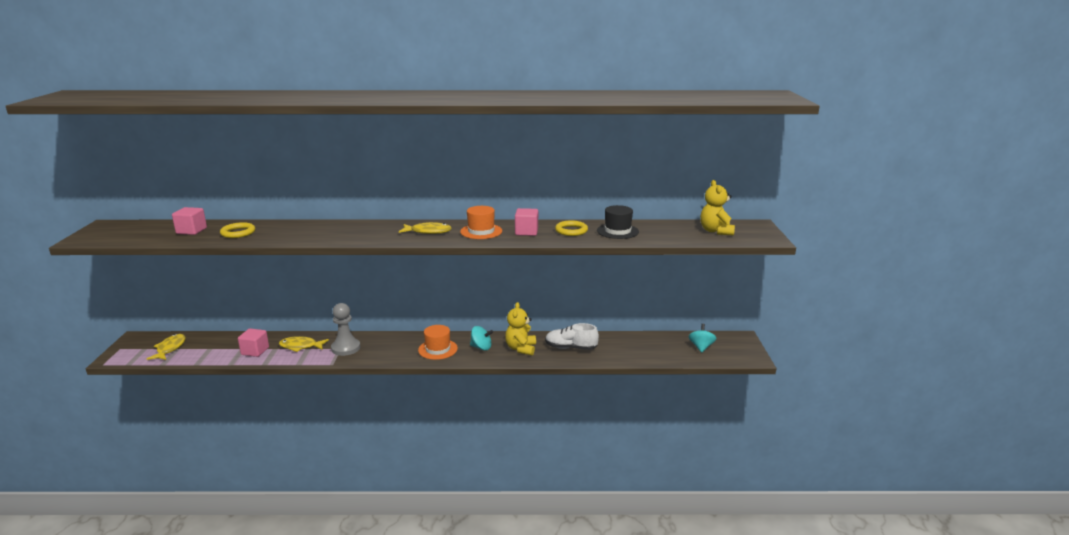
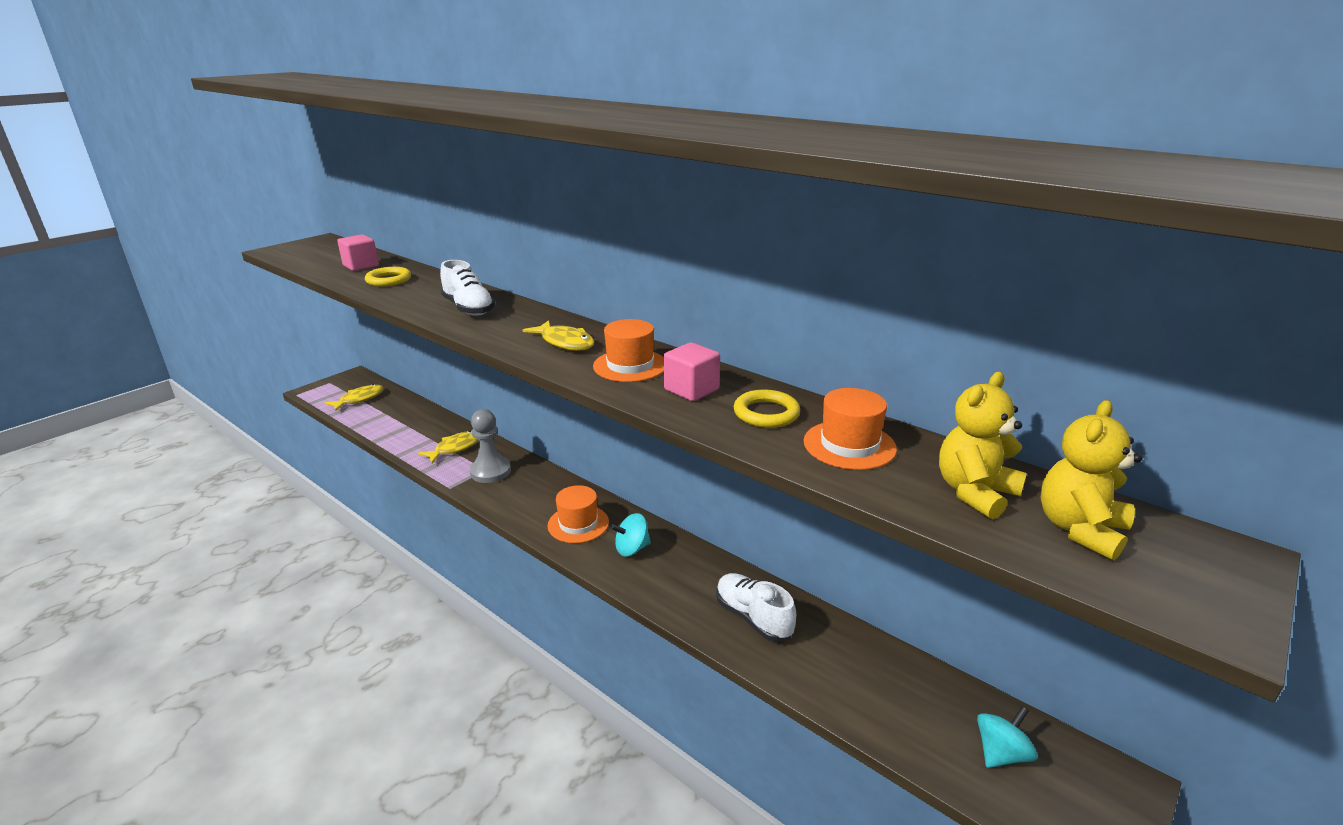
camera: 40 degrees right, 5 degrees up
(255, 351) = (412, 435): pink cube -> none
(301, 346) = (455, 448): yellow fish -> yellow fish turned 90 degrees clockwise
(335, 232) = (468, 308): none -> white shoe
(481, 347) = (632, 549): turquoise spinning top -> turquoise spinning top turned 105 degrees clockwise
(521, 348) = (680, 579): yellow teddy bear -> yellow teddy bear (974, 492)
(617, 231) = (849, 445): black hat -> orange hat

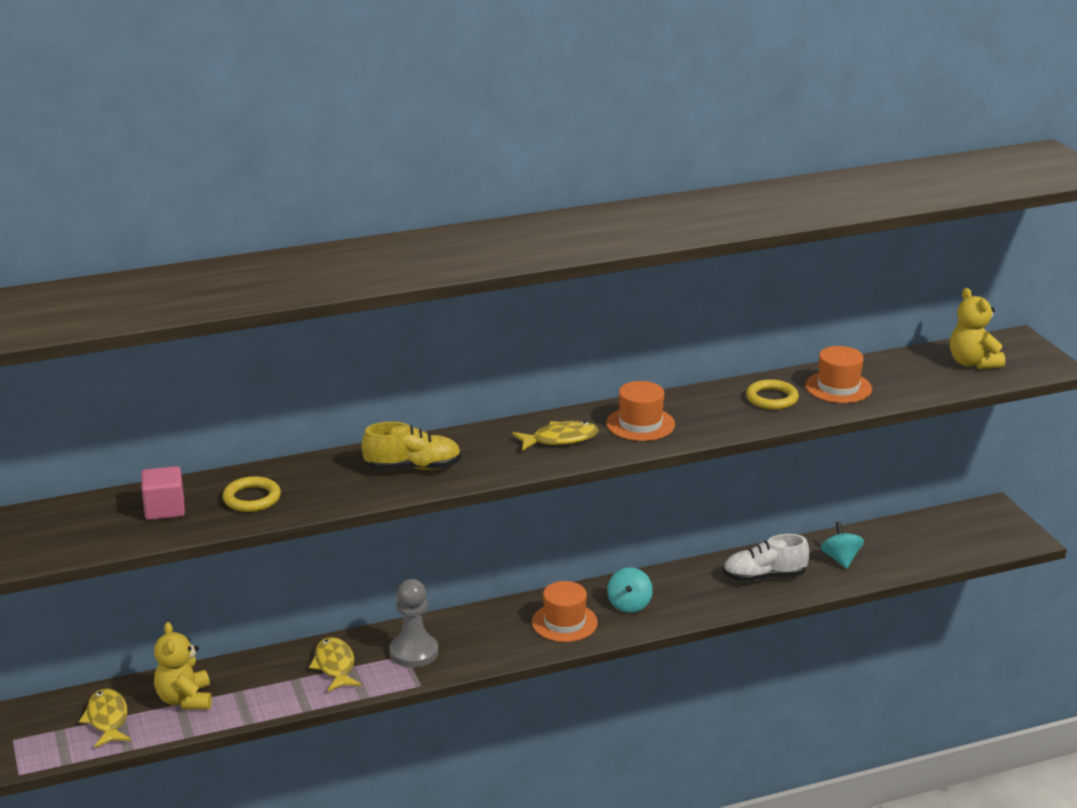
camera: 60 degrees left, 0 degrees up
(468, 308) = (413, 468): white shoe -> yellow shoe
(691, 390) = (709, 413): pink cube -> none
(974, 492) = (919, 373): yellow teddy bear -> yellow teddy bear (185, 700)
(1001, 753) = (947, 536): turquoise spinning top -> turquoise spinning top (840, 559)

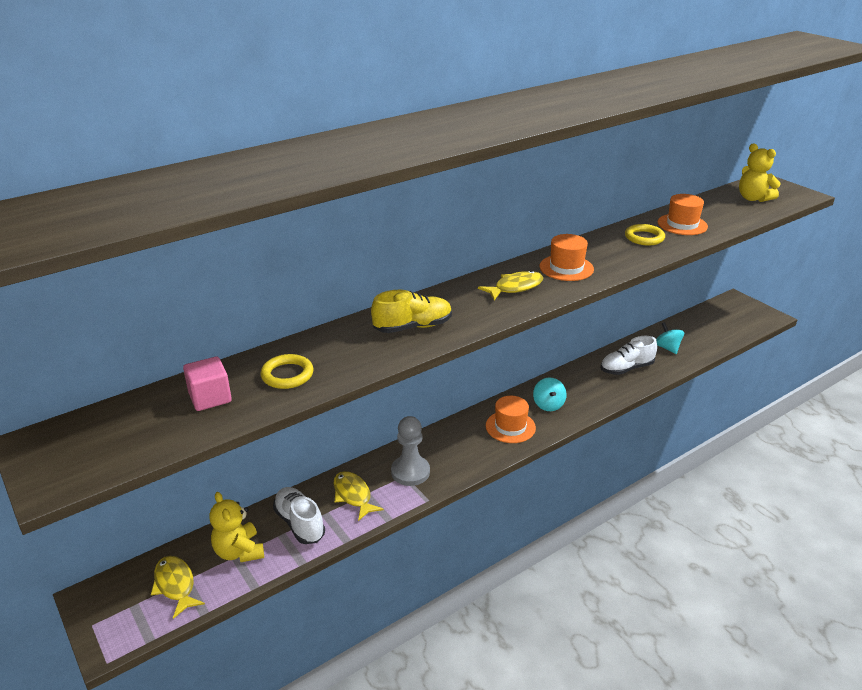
camera: 15 degrees left, 5 degrees up
(262, 684) = (299, 523): none -> white shoe

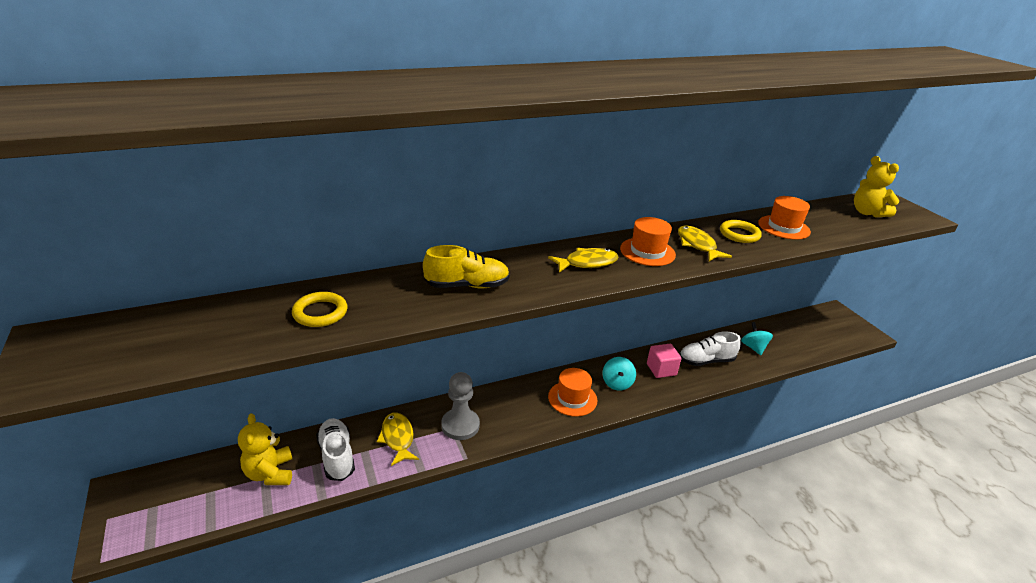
camera: 10 degrees right, 0 degrees up
(175, 585) = (198, 495): yellow fish -> yellow fish (697, 245)
(210, 398) = (234, 322): pink cube -> pink cube (661, 369)

